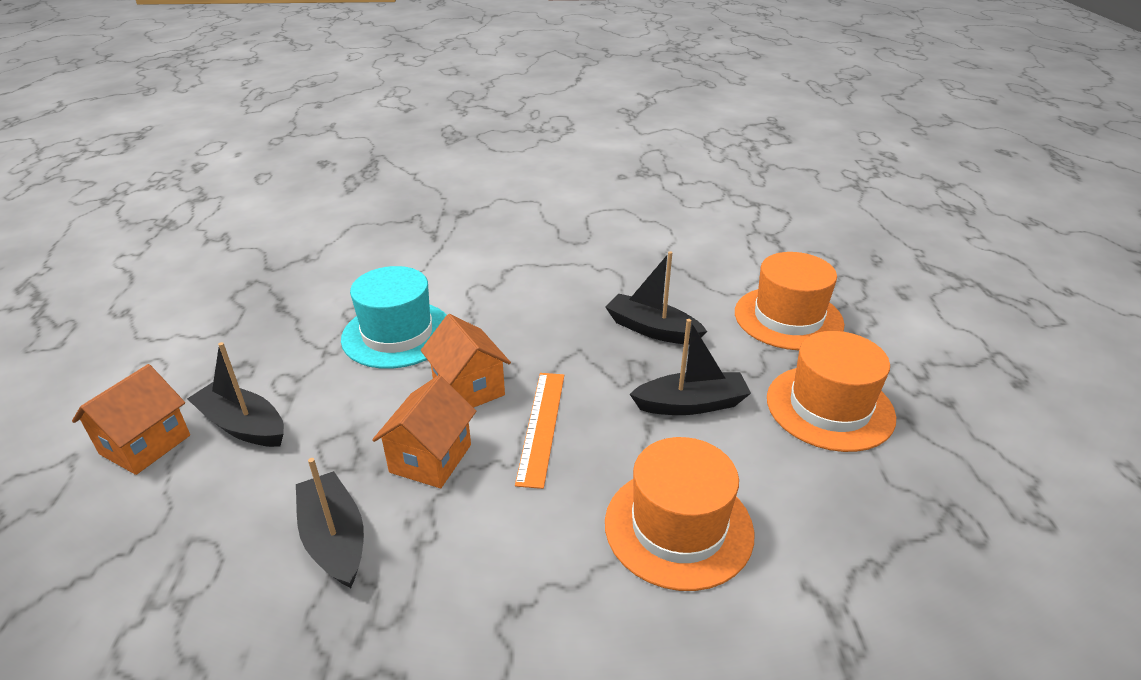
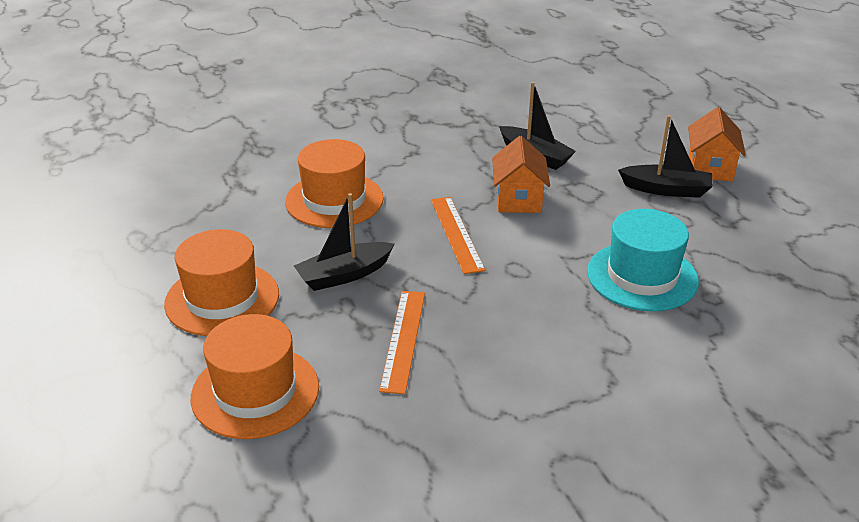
camera: 160 degrees right, 0 degrees up
(468, 388) = (534, 246): orange house -> none
(652, 329) = (403, 340): black boat -> orange ruler

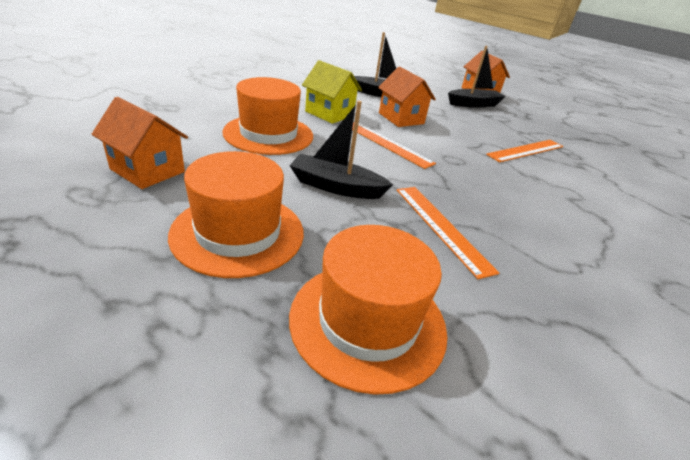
camera: 35 degrees left, 0 degrees up
(196, 224) = (148, 170): none -> orange house
(344, 275) = (336, 187): black boat -> black boat turned 75 degrees clockwise
(430, 180) = (329, 113): none -> yellow house
(642, 276) = (526, 150): turquoise hat -> orange ruler

